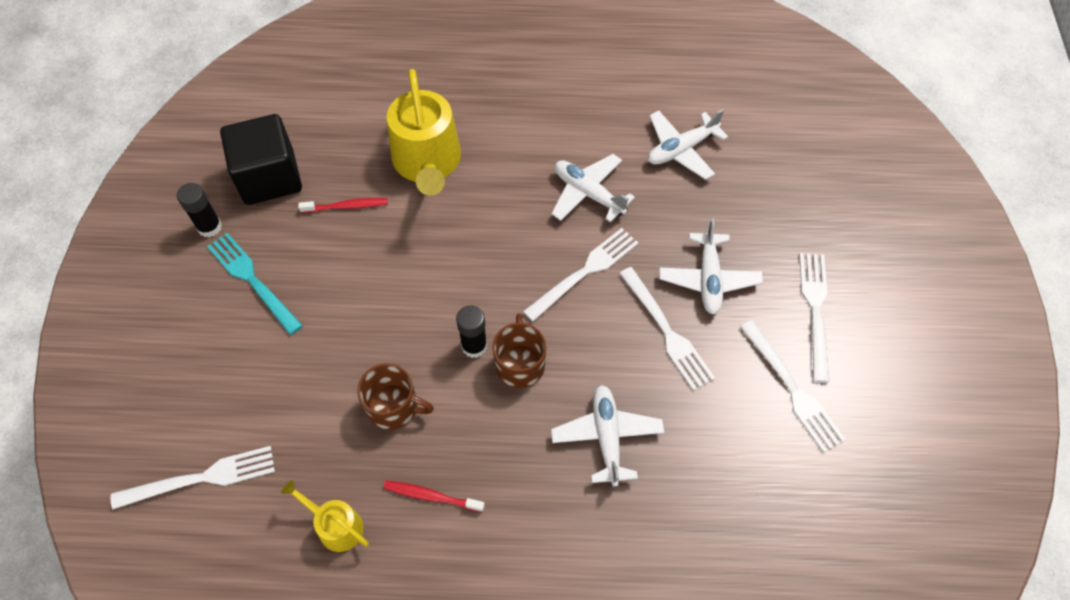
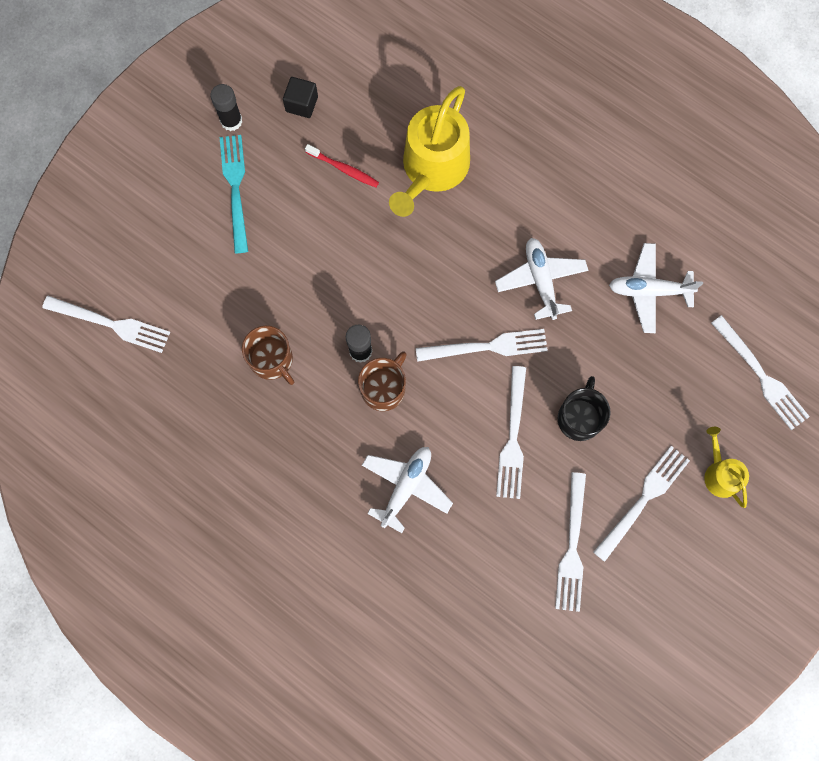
camera: 35 degrees right, 15 degrees up
(269, 177) = (302, 104): black cube -> black cube, size x0.49
(336, 525) = (178, 420): yellow watering can -> yellow watering can (720, 474)
(431, 496) = (254, 444): red toothbrush -> none
(708, 279) = (579, 417): white plane -> black mug
(820, 159) = (761, 376): none -> white fork

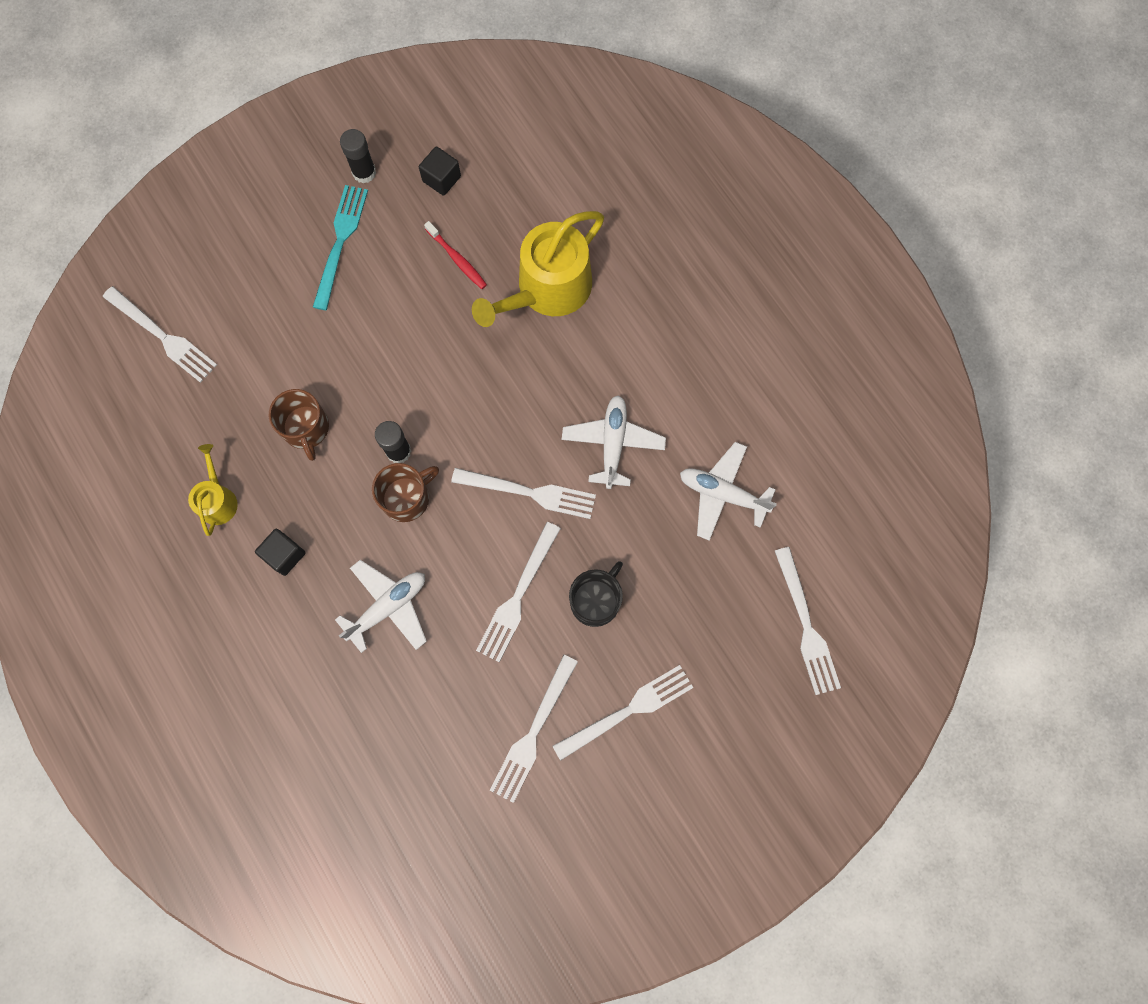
camera: 20 degrees right, 0 degrees up
(298, 475) = (284, 555): none -> black cube
(720, 474) = (720, 714): yellow watering can -> yellow watering can (218, 500)

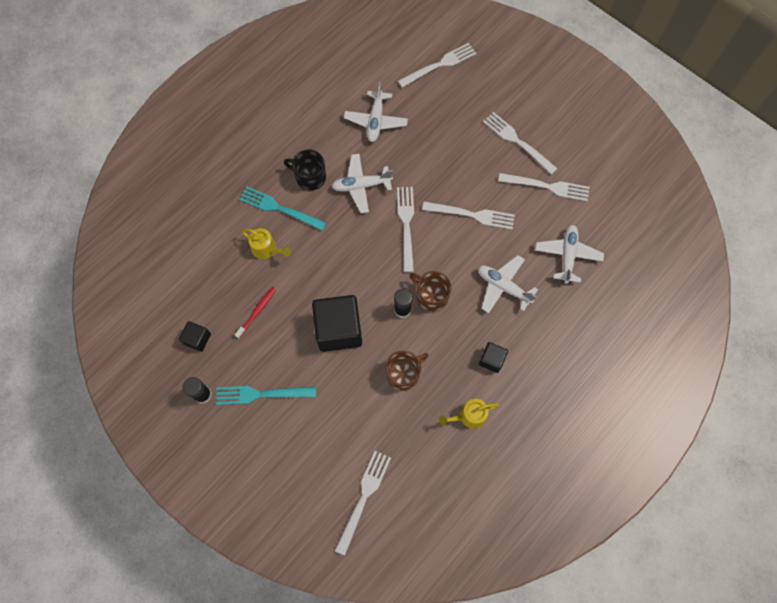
camera: 105 degrees left, 5 degrees down
(397, 358) = (339, 329): none -> black cube
(407, 723) = (567, 255): none -> white plane
(547, 289) = (266, 249): yellow watering can -> yellow watering can, size x0.51
(596, 600) = (460, 172): black mug -> black mug (309, 177)
(607, 319) = (279, 208): none -> turquoise fork

